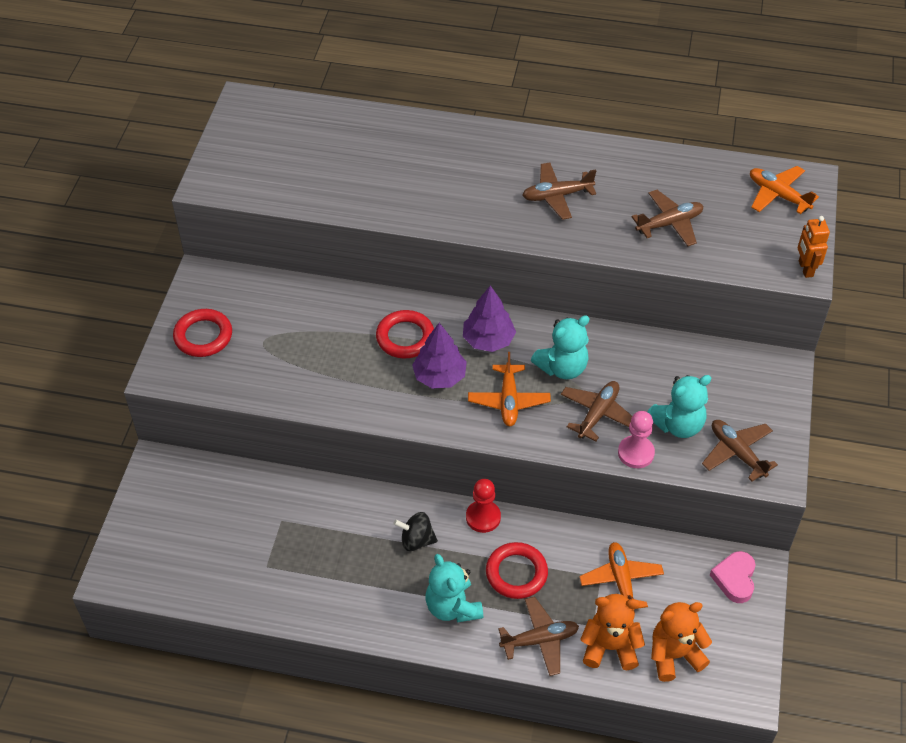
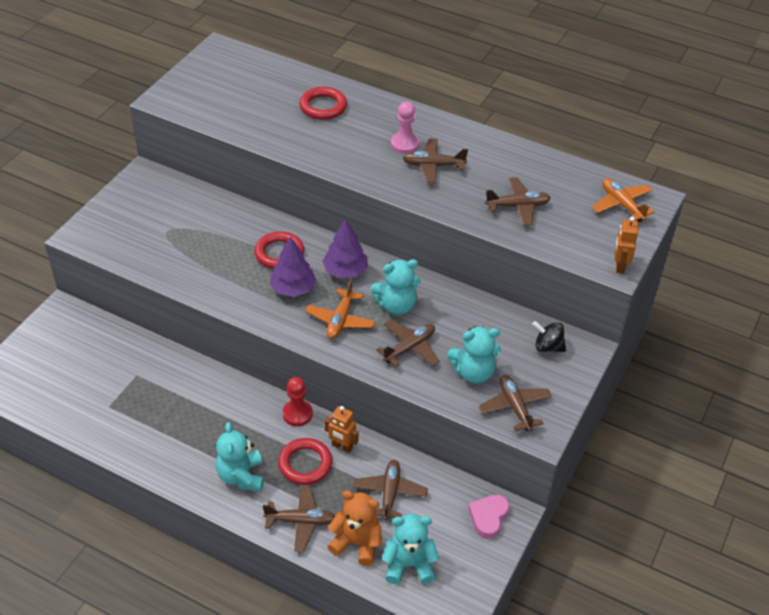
camera: 15 degrees right, 5 degrees down
(203, 336) = (123, 216): red ring -> red ring (323, 106)
(416, 540) = (235, 417): black spinning top -> black spinning top (548, 347)
(547, 542) = (342, 447): none -> orange robot
(621, 581) = (390, 493): orange plane -> brown plane
(636, 453) = (428, 385): pink pawn -> pink pawn (404, 144)
(674, 655) = (409, 565): orange teddy bear -> turquoise teddy bear

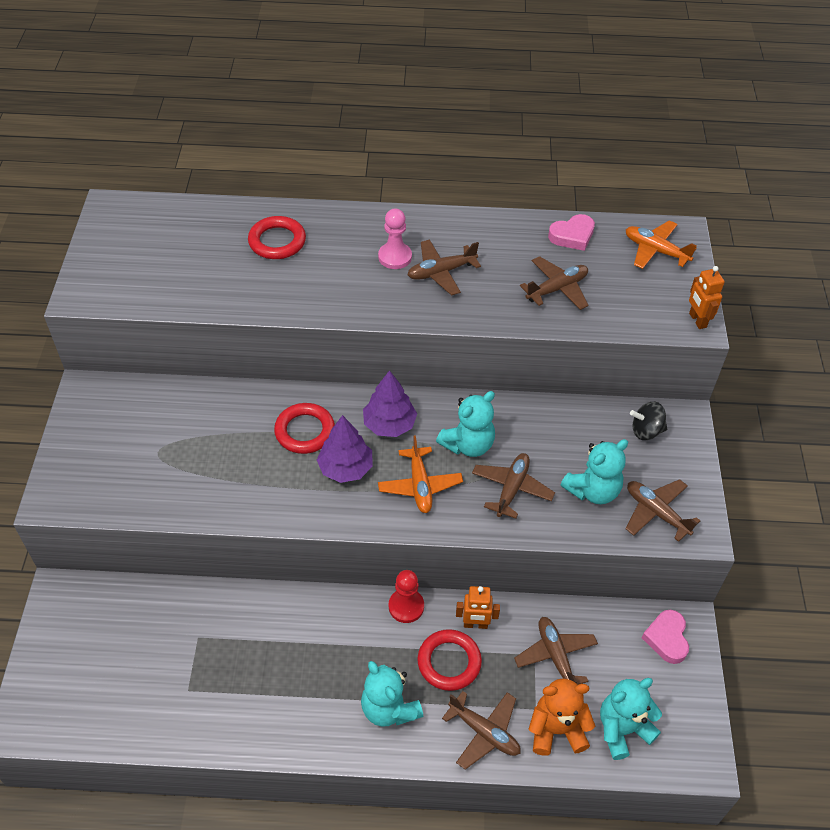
camera: 25 degrees left, 5 degrees up
(301, 521) = (484, 732): brown plane -> brown plane turned 60 degrees clockwise
(558, 172) = (572, 236): none -> pink heart

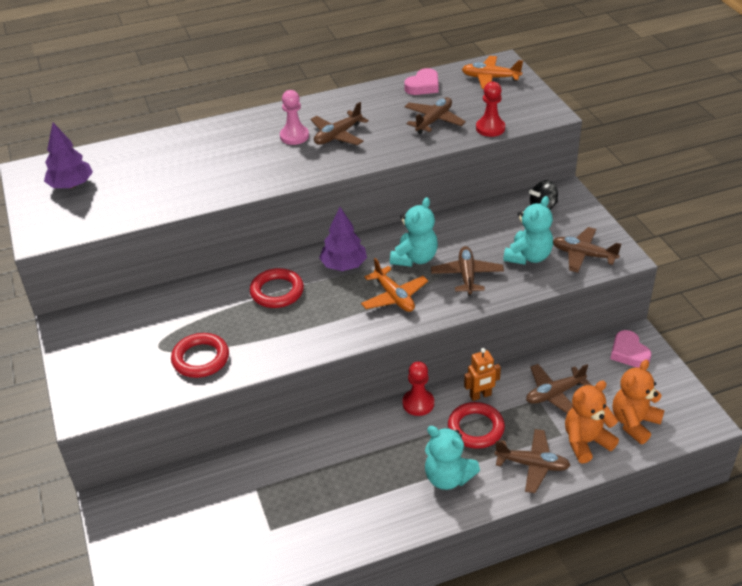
camera: 20 degrees left, 10 degrees down
(277, 241) = (190, 153): red ring -> red ring (200, 359)
(345, 468) = (326, 305): purple tree -> purple tree (71, 185)
(555, 656) = (554, 394): brown plane -> brown plane turned 75 degrees counterclockwise
(614, 322) = (490, 128): none -> red pawn
(622, 729) = (634, 423): turquoise teddy bear -> orange teddy bear
(697, 320) = (548, 110): orange robot -> none

